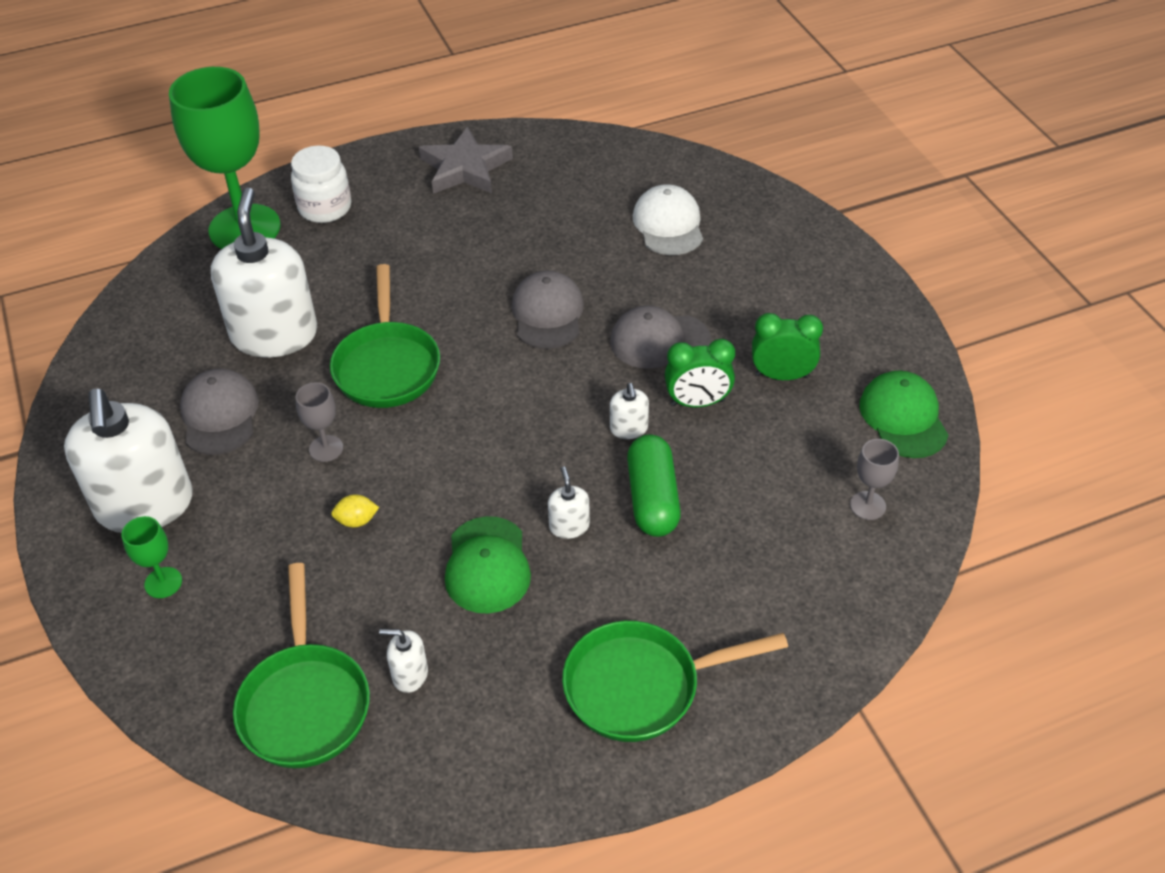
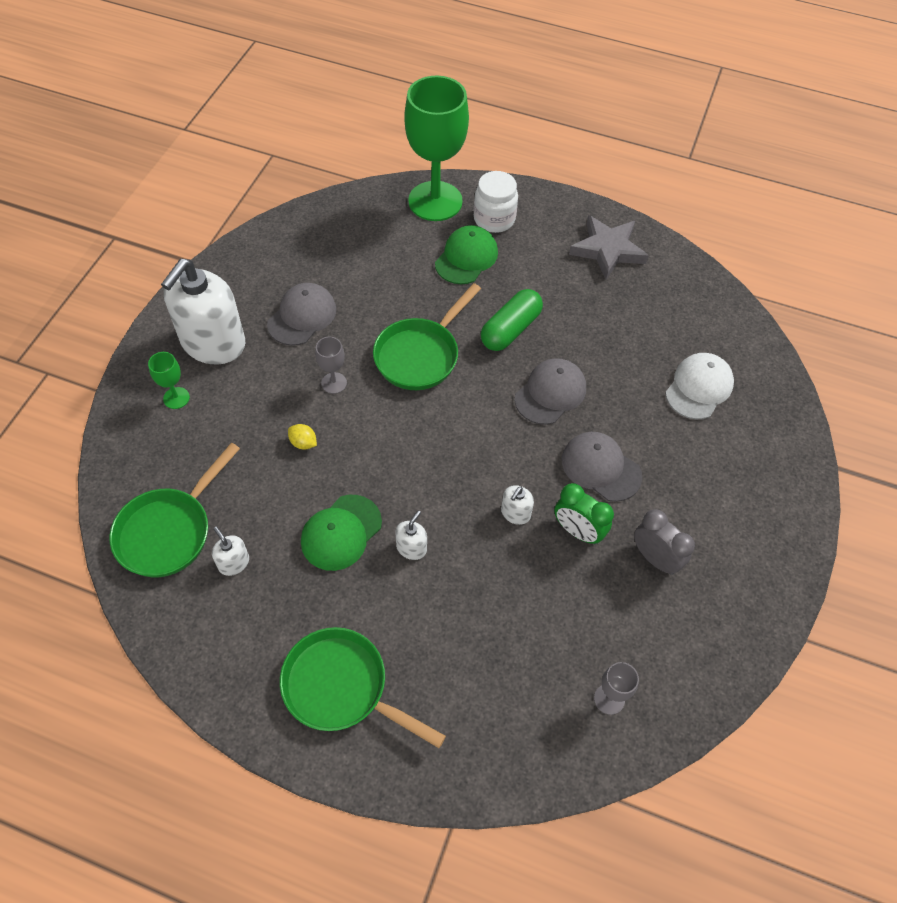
camera: 40 degrees right, 10 degrees up
(274, 334) = (381, 286): white soap dispenser -> none
(652, 498) = (479, 573): green capsule -> green capsule (510, 329)
(782, 375) = (655, 558): green clock -> grey clock
(903, 418) = (706, 659): green cap -> green cap (466, 258)

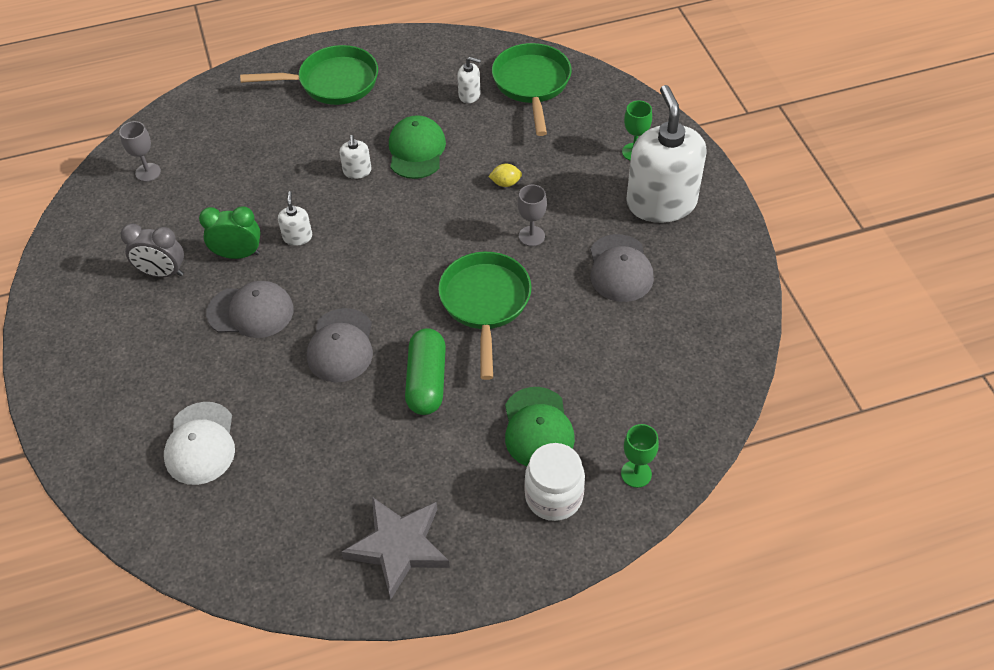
camera: 145 degrees right, 5 degrees down
(435, 201) = (636, 474): green goblet -> green goblet, size x0.41

